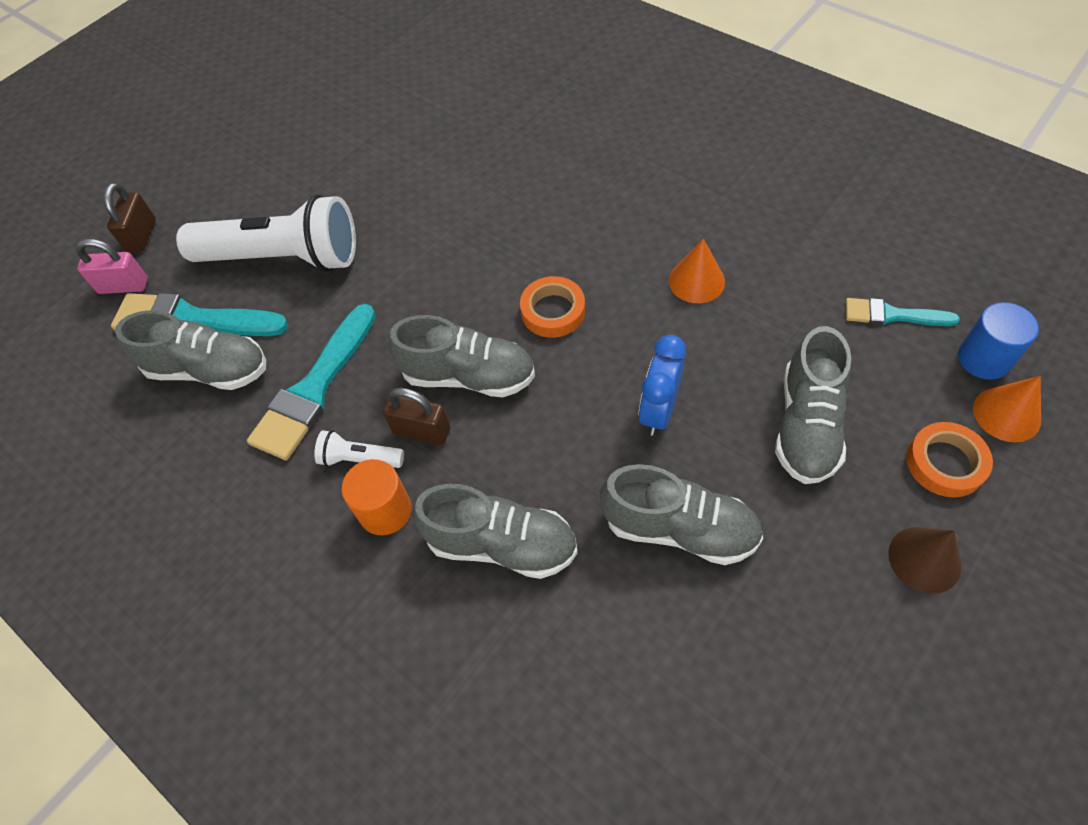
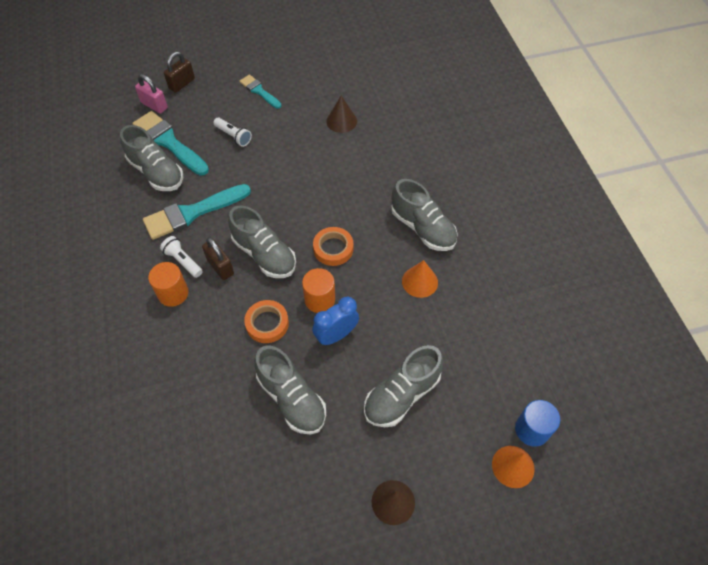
camera: 30 degrees right, 0 degrees up
(283, 258) = (233, 136): white flashlight -> white flashlight, size x0.43
(417, 157) = (341, 121): none -> brown cone
(501, 544) = (207, 346): grey shoe -> grey shoe (423, 228)
(596, 383) = (320, 299): none -> orange cylinder
(892, 315) = (506, 371): turquoise brush -> turquoise brush (259, 91)
(945, 463) = (453, 465): orange tape -> orange tape (267, 323)

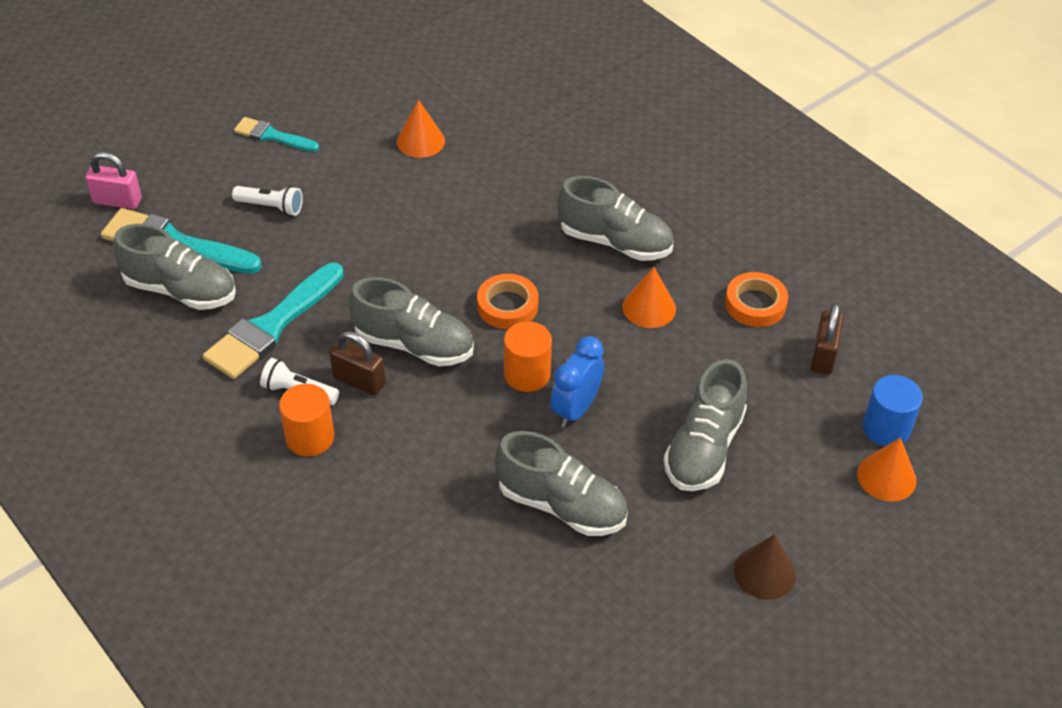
camera: 25 degrees left, 10 degrees down
(182, 84) = (142, 159): brown padlock -> brown padlock (823, 356)
(267, 323) = (471, 428): orange tape -> orange tape (755, 304)
(341, 121) = (420, 141): brown cone -> orange cone

